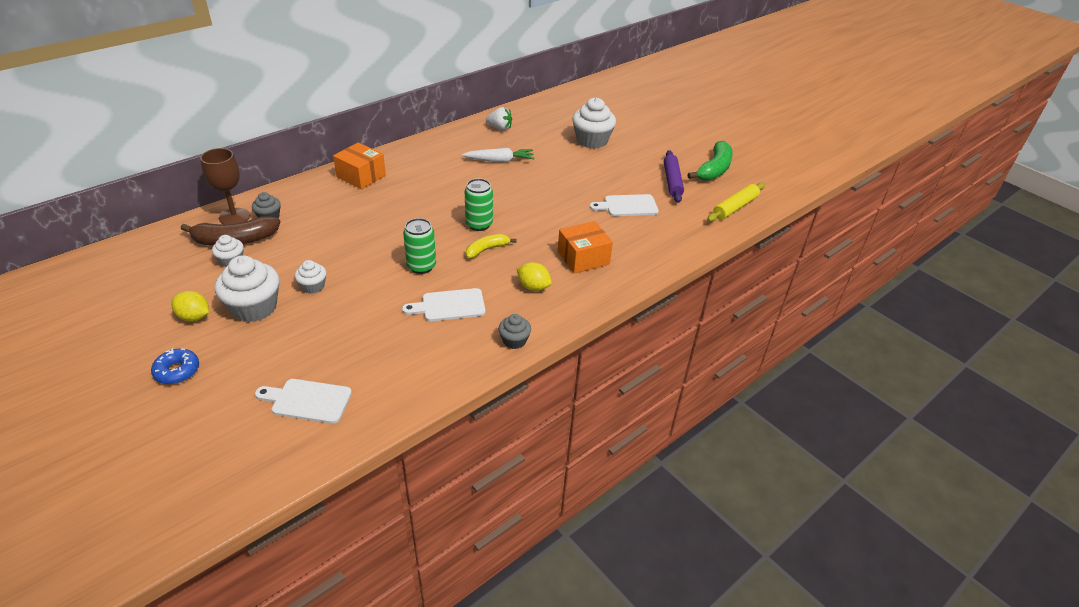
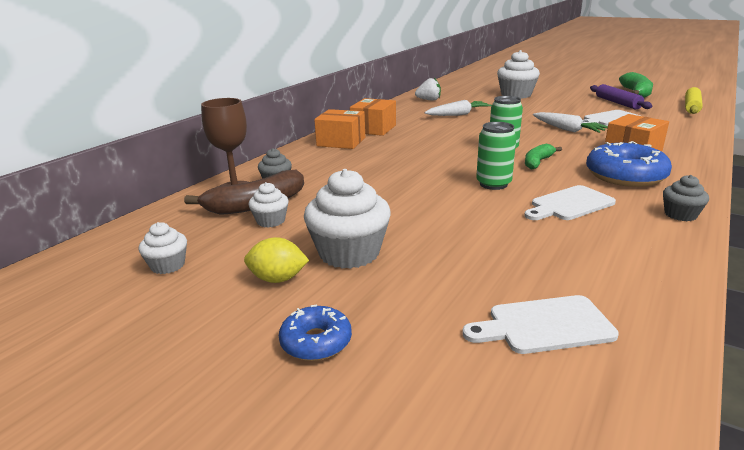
camera: 15 degrees left, 15 degrees down
(313, 286) = (398, 221): white cupcake -> white cupcake (168, 265)
(405, 164) = (373, 129): none -> orange box
(487, 249) = (538, 162): yellow banana -> green banana
(533, 287) = (625, 176): yellow lemon -> blue donut
(568, 211) = (567, 130): none -> white carrot

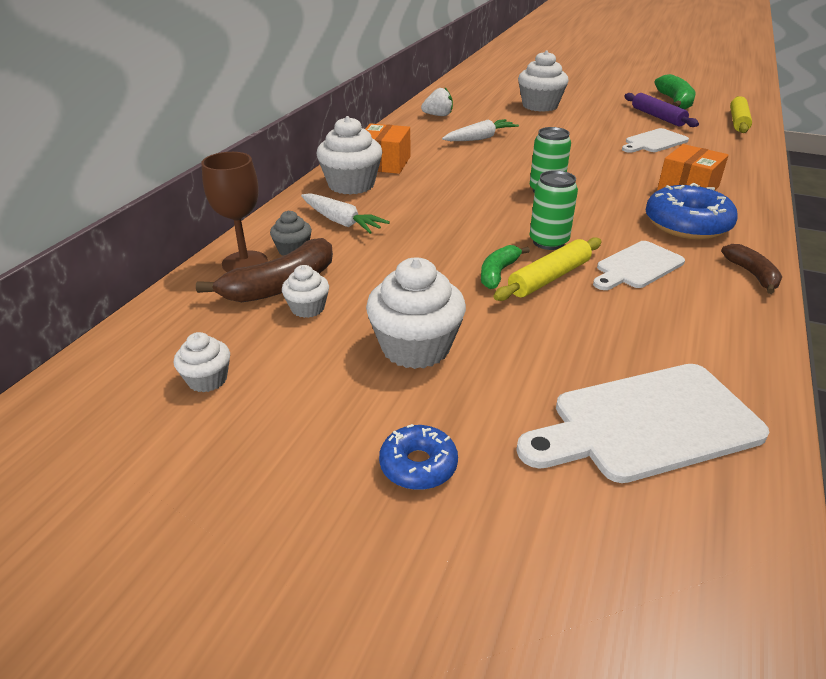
camera: 10 degrees left, 10 degrees up
(278, 279) = (346, 388): yellow lemon -> none
(341, 142) = (351, 185): orange box -> white cupcake
(485, 209) = (549, 278): none -> yellow rolling pin
(538, 162) = (589, 208): green banana -> green banana (498, 273)
(544, 325) = (647, 423): white cutting board -> white cutting board, size x1.62
(567, 130) = (611, 159): white carrot -> white carrot (341, 222)
(680, 215) = (752, 274): grey cupcake -> brown banana

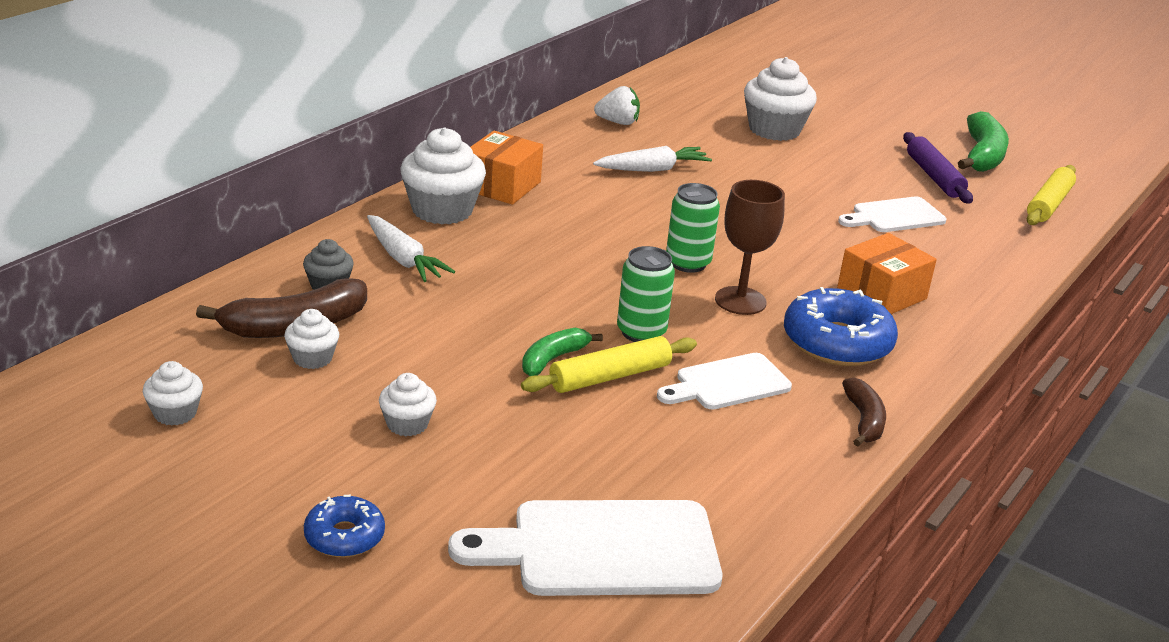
camera: 10 degrees right, 5 degrees down
(245, 263) = (267, 291): brown goblet -> brown goblet (740, 301)
(415, 347) = (407, 424): white cupcake -> white cupcake, size x0.53

